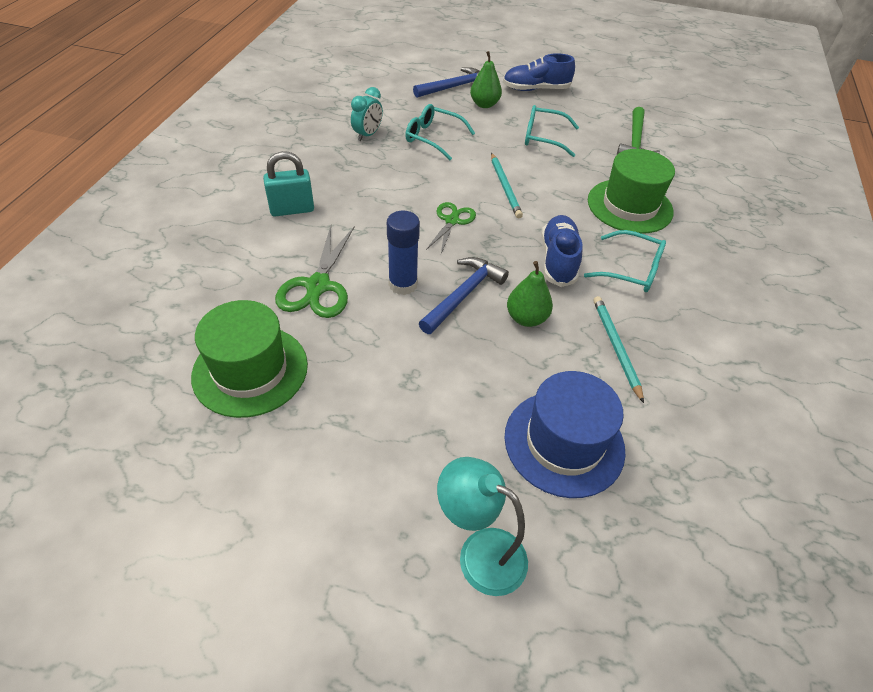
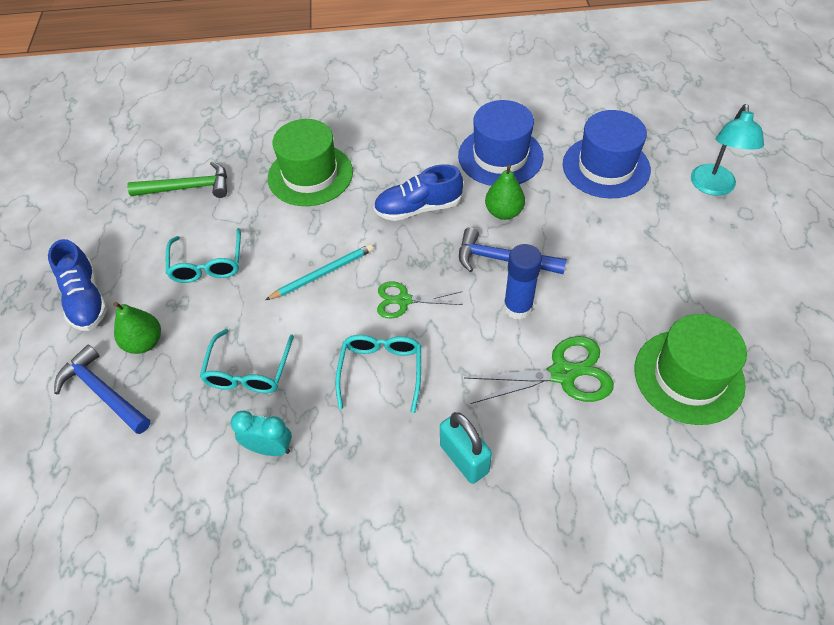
camera: 105 degrees left, 5 degrees up
(615, 347) = (500, 156): turquoise pencil -> blue hat
(631, 270) = (404, 160): turquoise glasses -> turquoise glasses (381, 371)

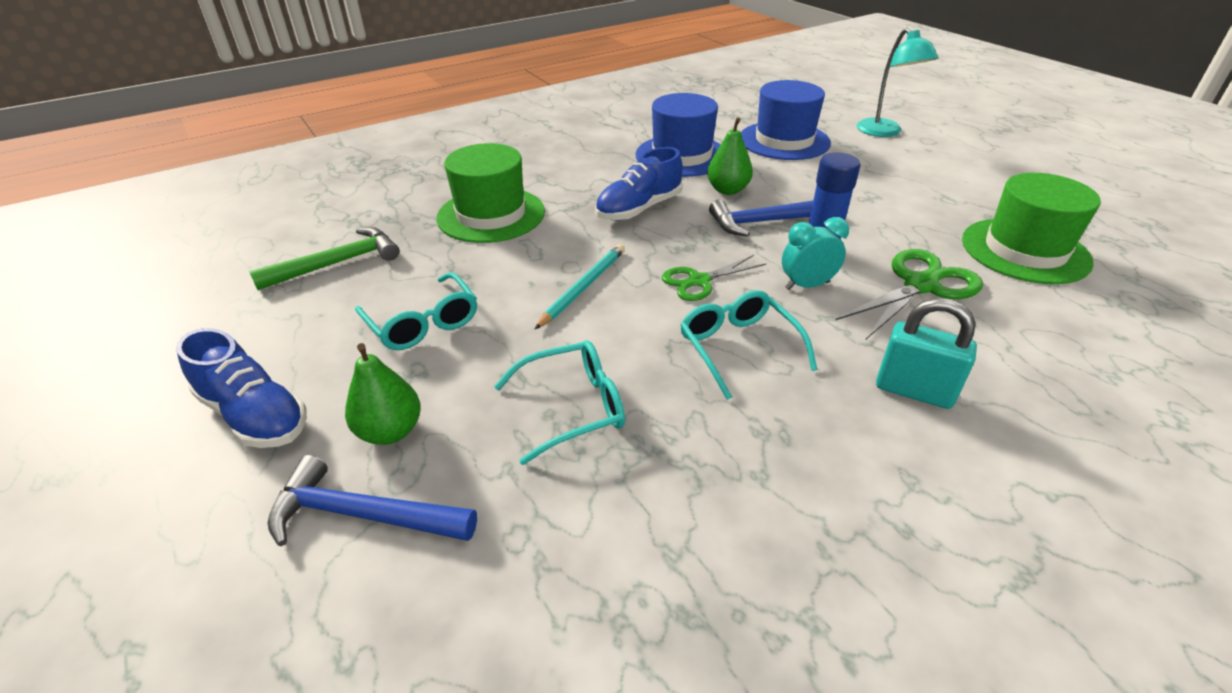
camera: 30 degrees left, 15 degrees down
(248, 371) = (573, 407): turquoise glasses -> turquoise glasses turned 90 degrees counterclockwise
(270, 448) = (678, 477): turquoise clock -> turquoise clock (807, 285)

